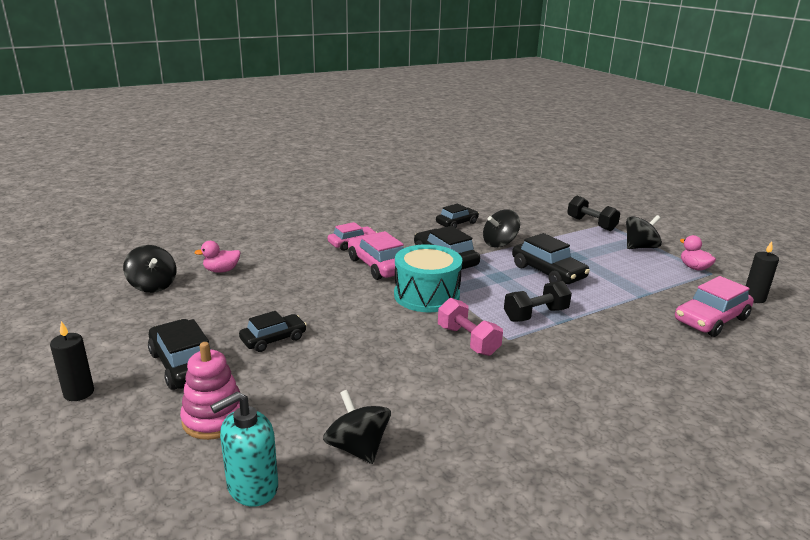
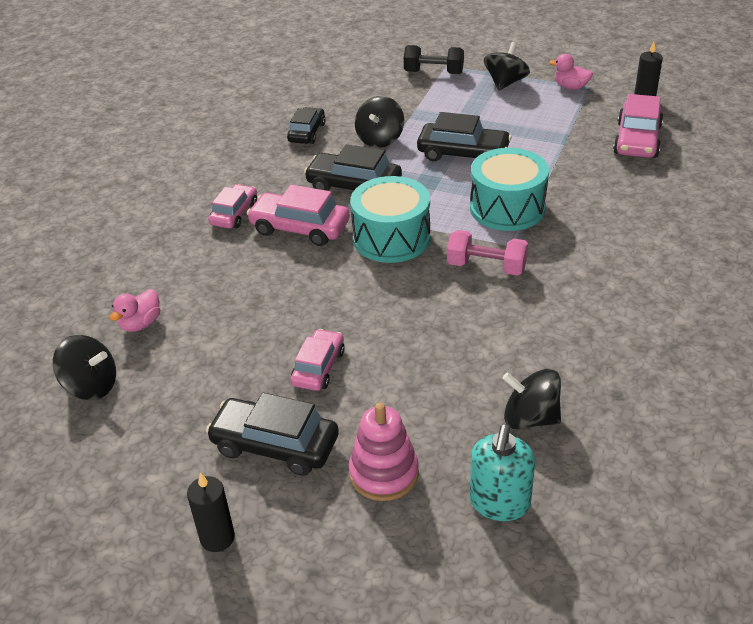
camera: 35 degrees left, 15 degrees up
(273, 339) = (318, 367): black car -> pink car
(535, 315) = (507, 208): black dumbbell -> turquoise drum

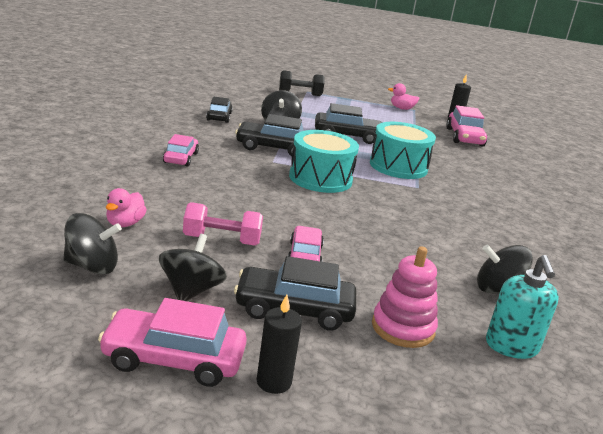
camera: 20 degrees left, 15 degrees down
(300, 228) = (242, 169): pink car -> pink car (173, 359)
(486, 267) = (404, 198): pink dumbbell -> pink dumbbell (222, 240)
(505, 83) = (355, 103): black spinning top -> black spinning top (191, 291)

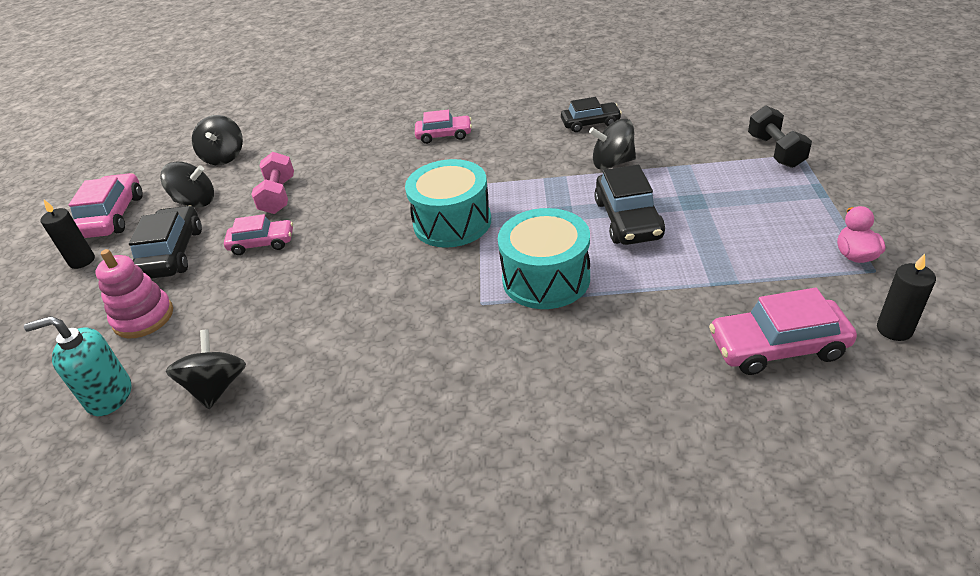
camera: 90 degrees right, 15 degrees up
(125, 223) = (292, 149): pink duck -> none
(273, 148) = (522, 175): black car -> none

